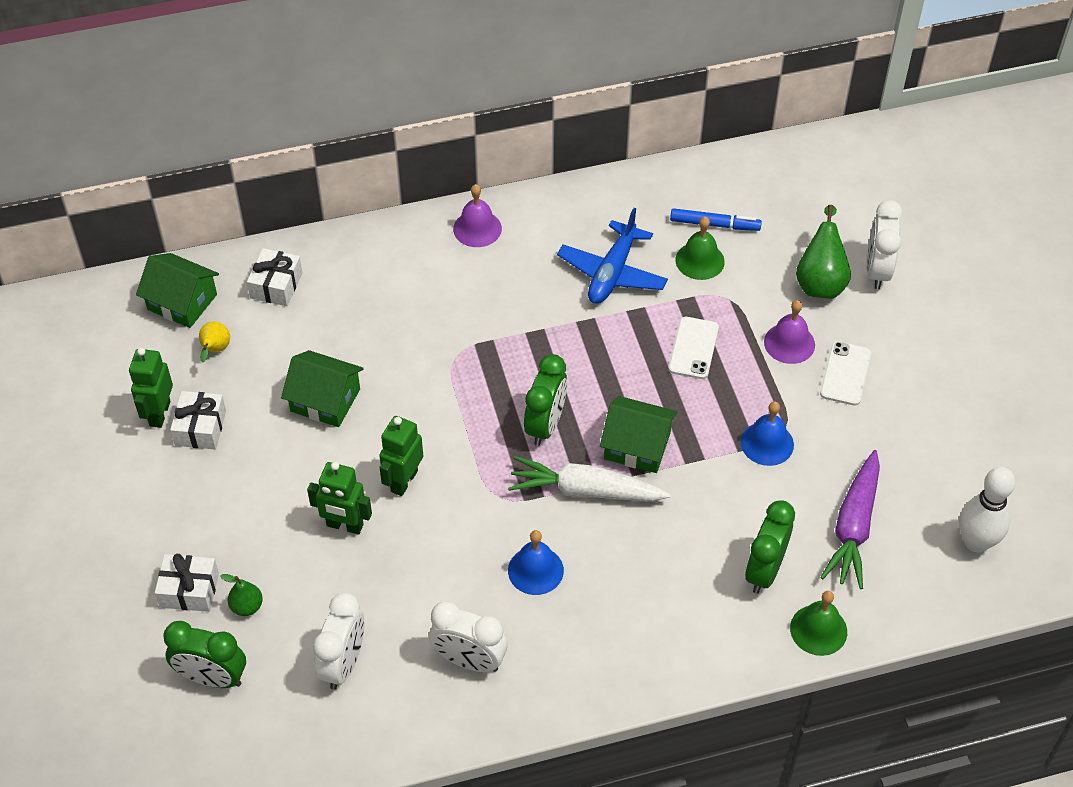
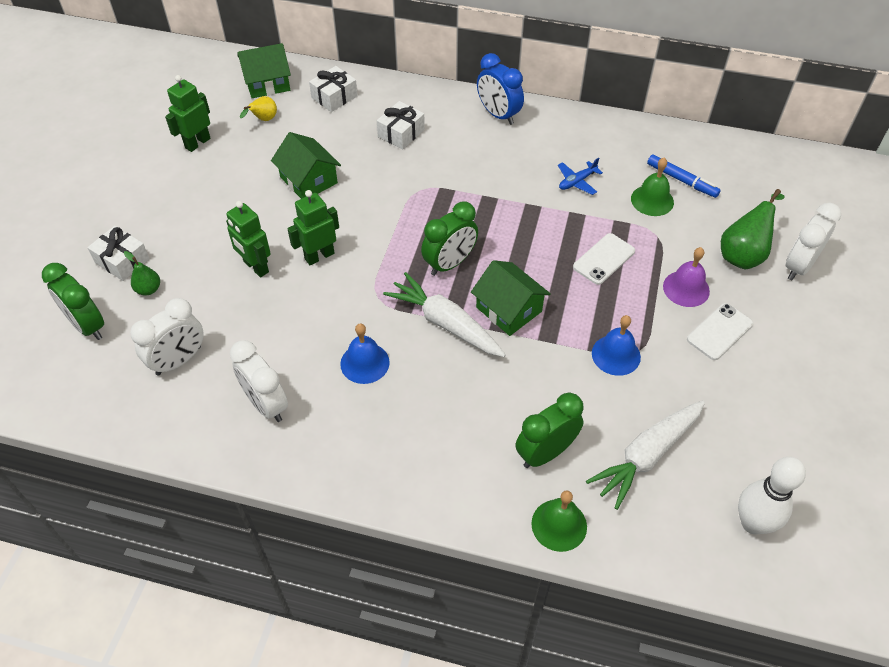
camera: 30 degrees right, 0 degrees up
(182, 302) = (267, 83): green house -> green house turned 75 degrees counterclockwise
(200, 428) = (215, 163): white gift -> white gift (401, 133)
(477, 228) = (498, 115): purple bell -> blue clock
(612, 273) = (577, 182): blue plane -> blue plane, size x0.54
(853, 527) = (646, 456): purple carrot -> white carrot

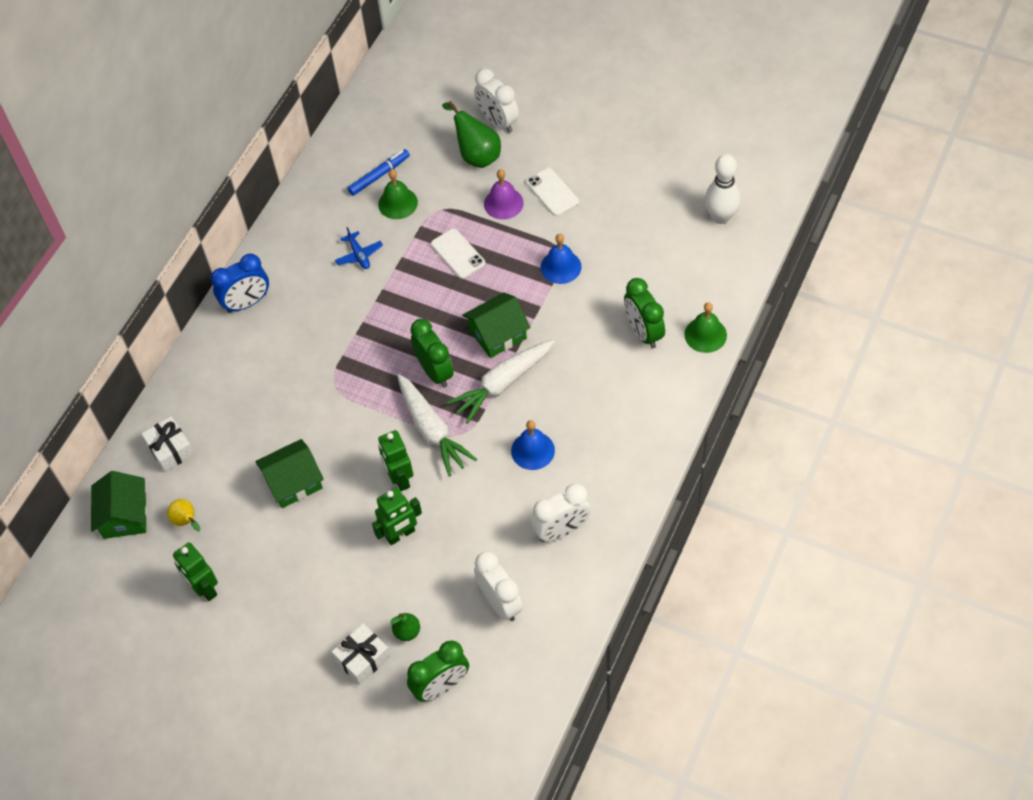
camera: 75 degrees left, 5 degrees up
(401, 133) = (248, 392): white gift -> none
(646, 456) = (657, 267): white carrot -> white carrot (432, 430)

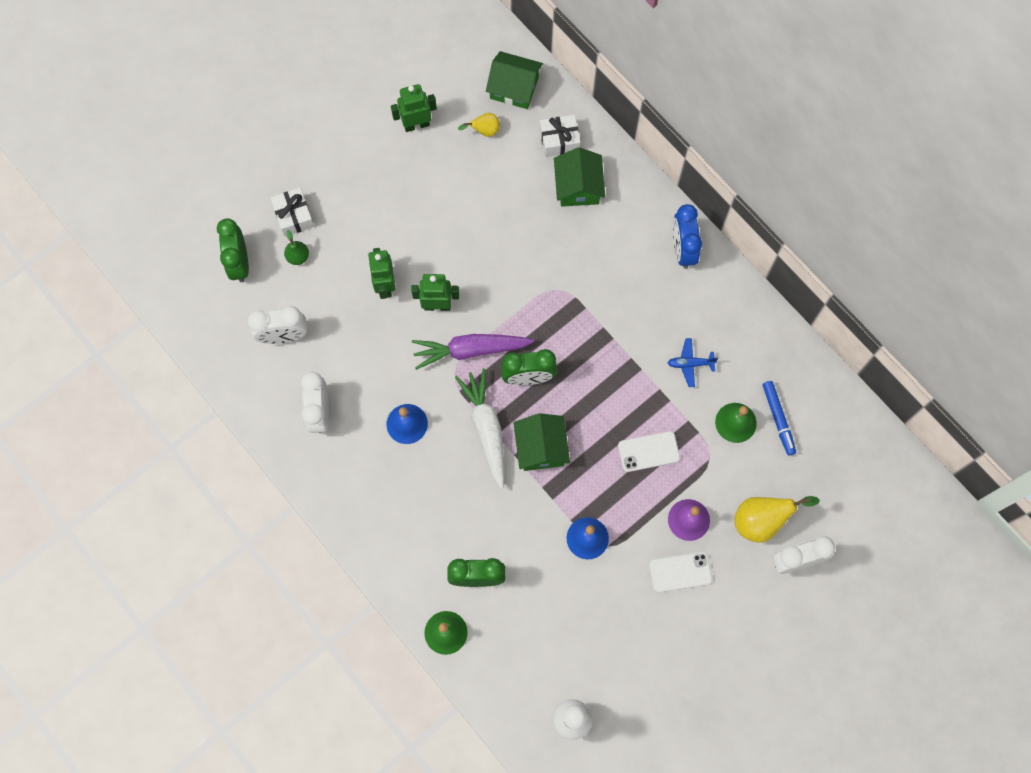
camera: 110 degrees right, 15 degrees up
(293, 482) = (478, 222): green house -> green house (578, 186)
(432, 430) = (470, 350): white carrot -> purple carrot
(476, 155) = (761, 521): green pear -> yellow pear

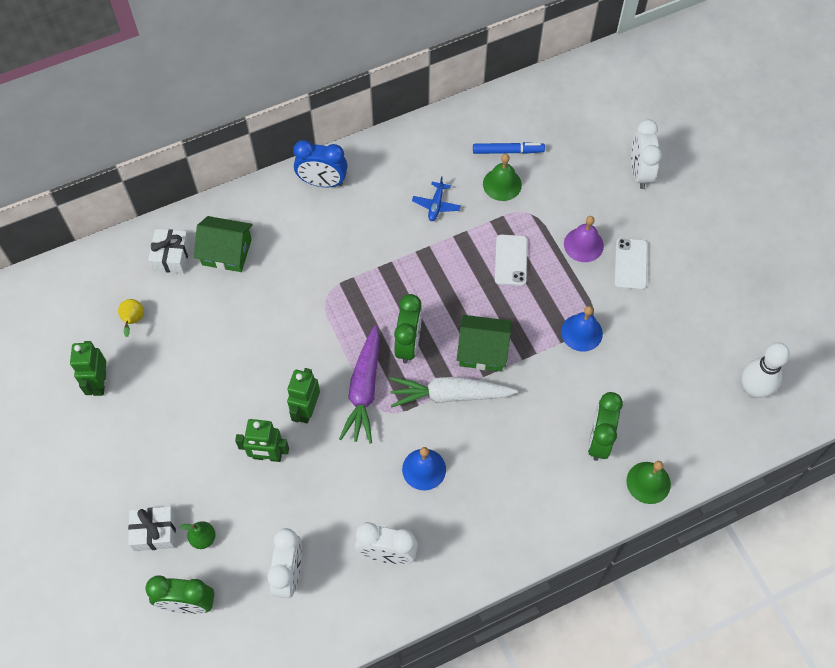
camera: 75 degrees left, 10 degrees down
(514, 88) = (98, 282): green house -> none
(761, 521) = (598, 188): yellow pear -> none

